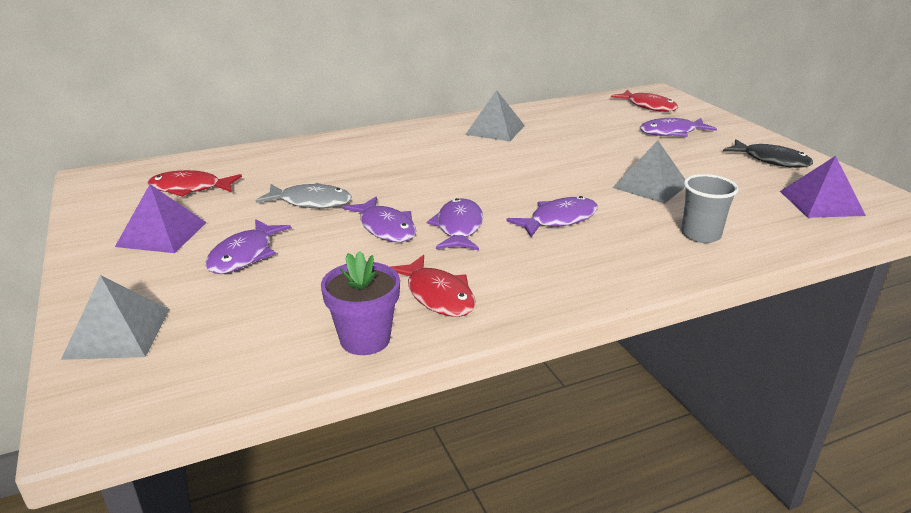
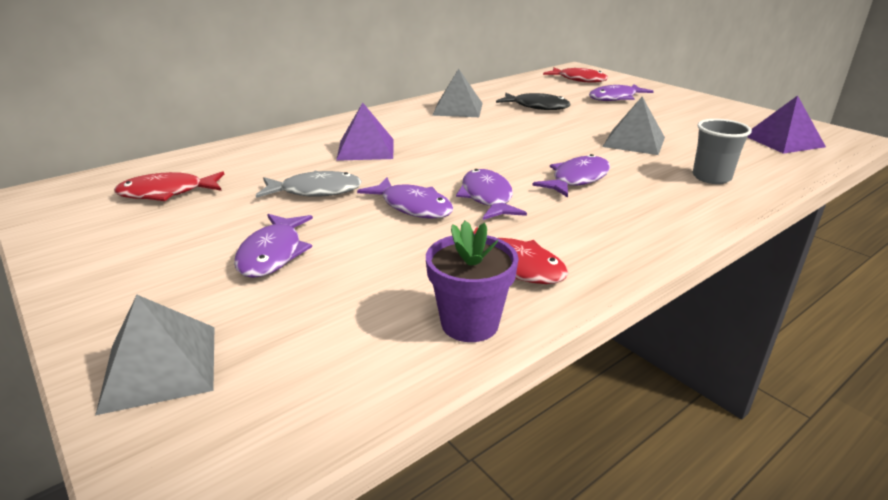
camera: 15 degrees left, 0 degrees up
(162, 234) = (158, 244): purple pyramid -> purple pyramid (366, 149)
(771, 160) = (714, 112): black fish -> black fish (537, 107)

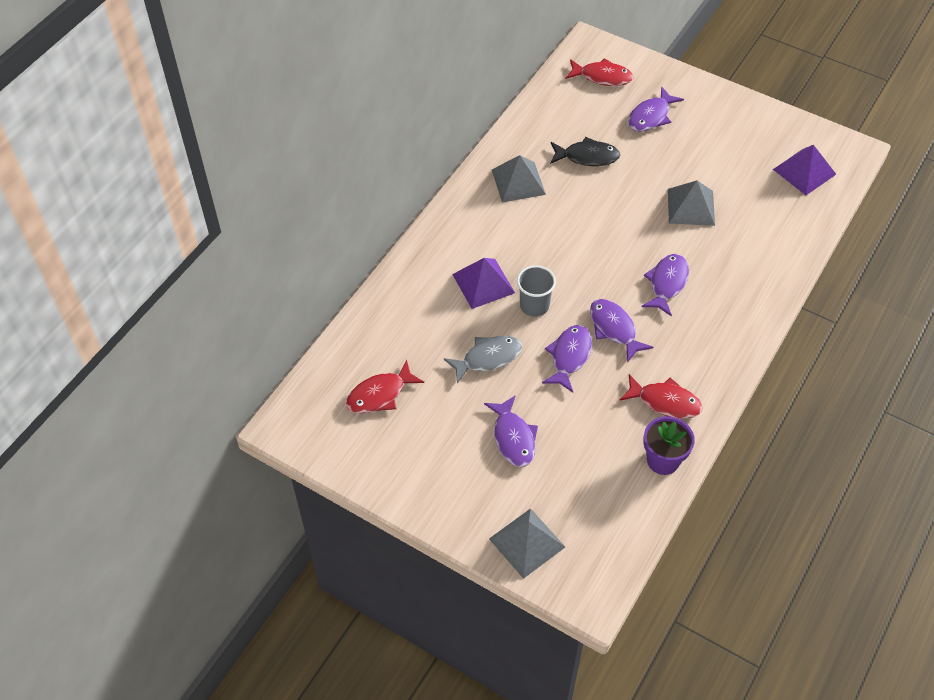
camera: 20 degrees left, 25 degrees up
(413, 206) = (569, 357): purple fish -> purple fish turned 90 degrees counterclockwise
(711, 177) = (759, 252): grey cup -> grey cup (534, 306)

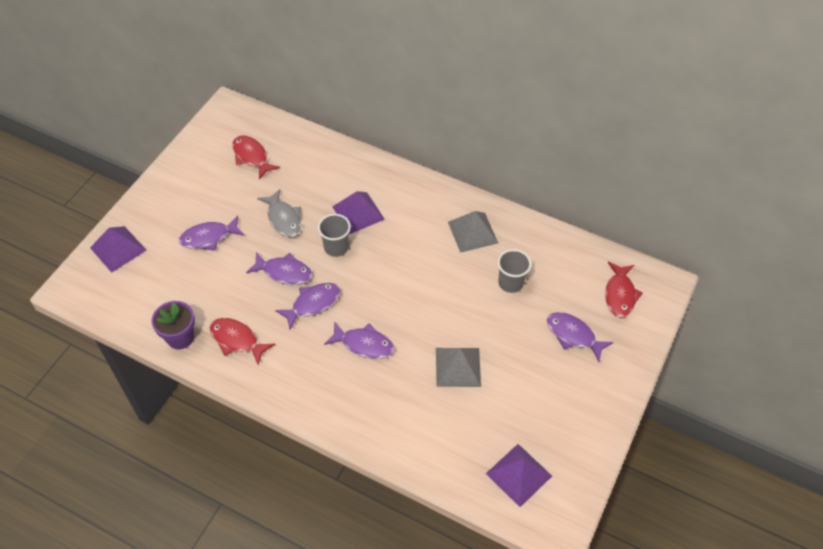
camera: 85 degrees right, 0 degrees up
(527, 542) = (118, 249): grey pyramid -> purple pyramid
(587, 157) = (510, 283): black fish -> grey cup
(665, 402) = (237, 340): red fish -> red fish turned 105 degrees clockwise

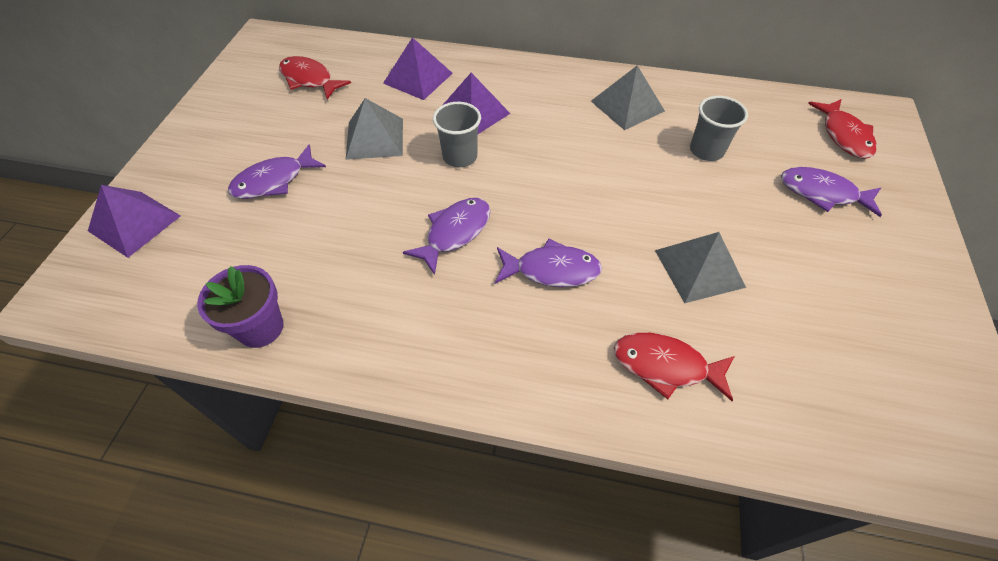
camera: 15 degrees left, 0 degrees up
(237, 340) = (355, 310): red fish -> red fish (665, 366)
(283, 219) = (375, 138): grey fish -> grey pyramid
(284, 272) = (398, 201): purple fish -> none
(518, 474) = (879, 404): purple pyramid -> purple pyramid (418, 78)

